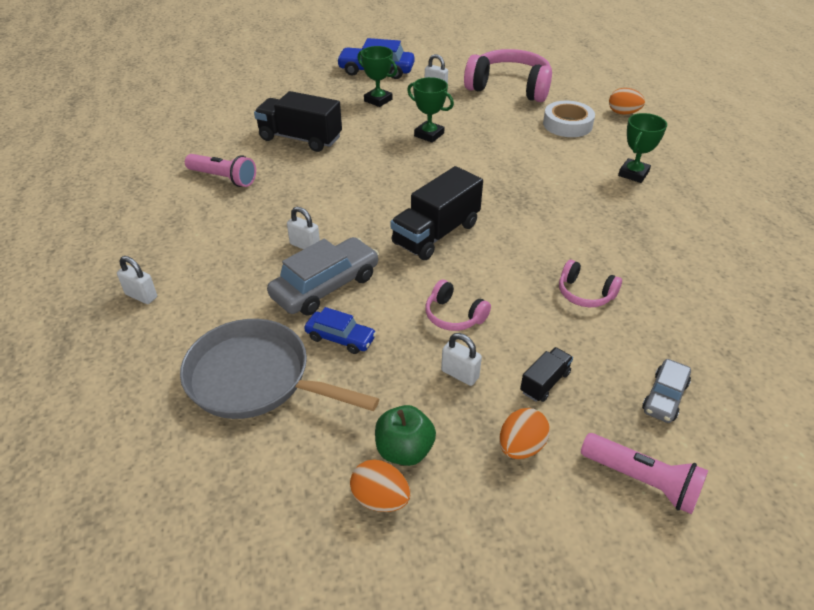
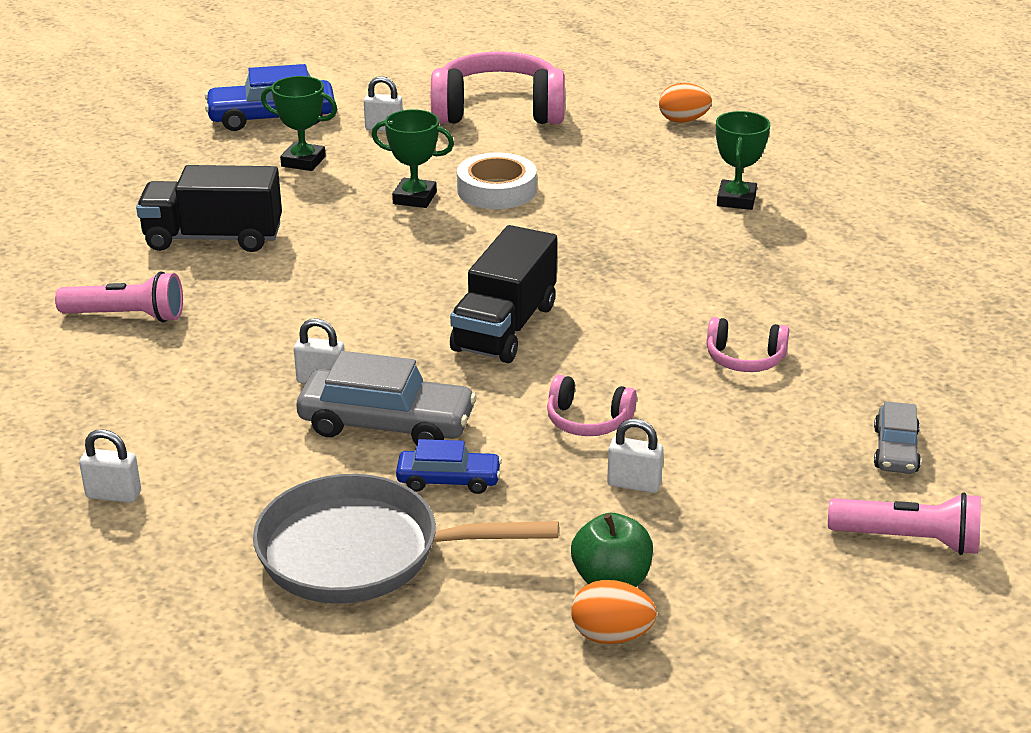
camera: 20 degrees left, 10 degrees down
(326, 286) = (386, 424): grey car -> grey car turned 75 degrees clockwise
(521, 447) = (752, 541): orange egg -> none
(544, 382) = (745, 468): black truck -> none
(567, 124) = (612, 149): white tape -> white tape (496, 190)

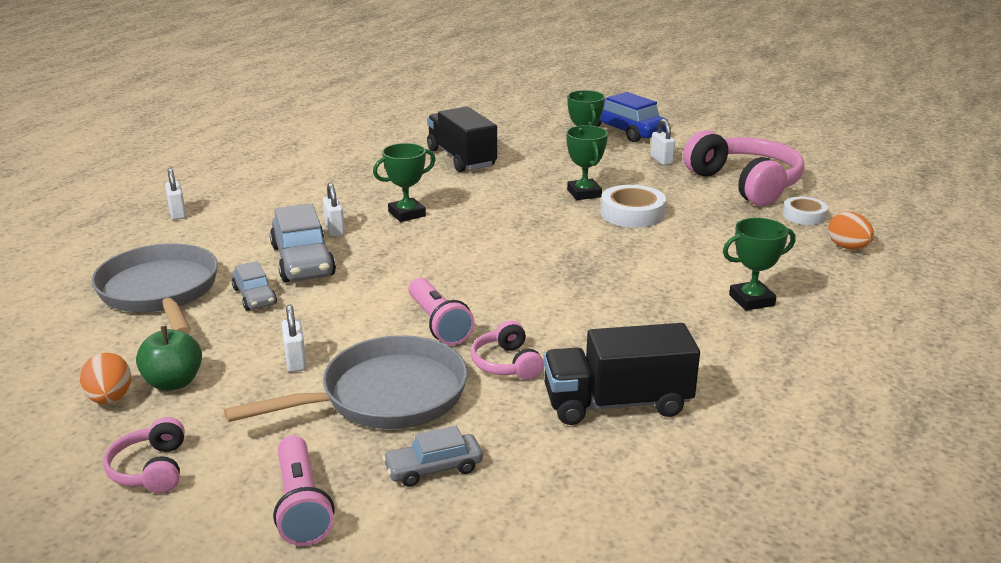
camera: 60 degrees right, 5 degrees down
(126, 316) = (354, 164): pink flashlight -> pink flashlight (438, 323)
(335, 320) = (407, 214): none -> green trophy
(448, 480) = (254, 296): blue car -> grey car
(505, 328) = (453, 265): black truck -> black truck (617, 403)
(587, 421) = (362, 324): pink headphones -> pink headphones (151, 469)
(600, 113) = (804, 215): none -> white tape
(751, 444) = (385, 396): none -> grey pan

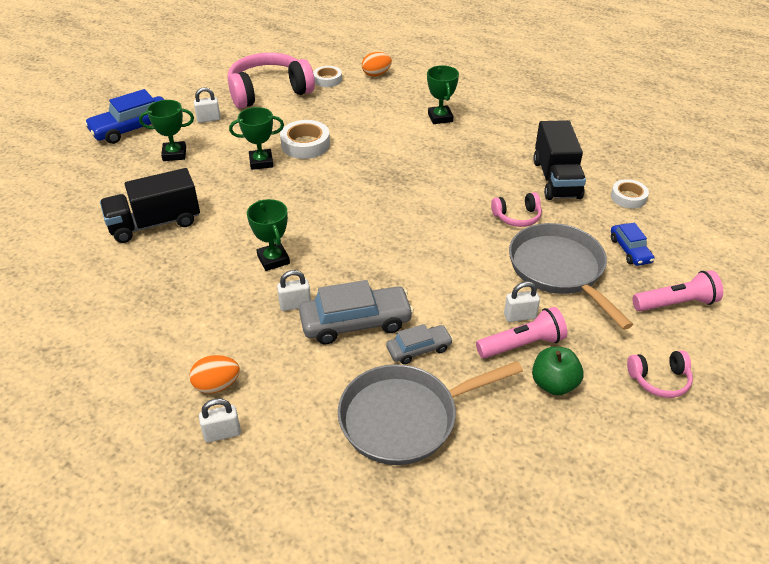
camera: 85 degrees left, 15 degrees up
(110, 399) = (580, 421): orange egg -> orange egg (217, 385)
(433, 468) = (630, 250): grey car -> blue car
(438, 323) = (466, 245): pink flashlight -> pink flashlight (522, 344)
(584, 480) = (628, 197): none -> white tape

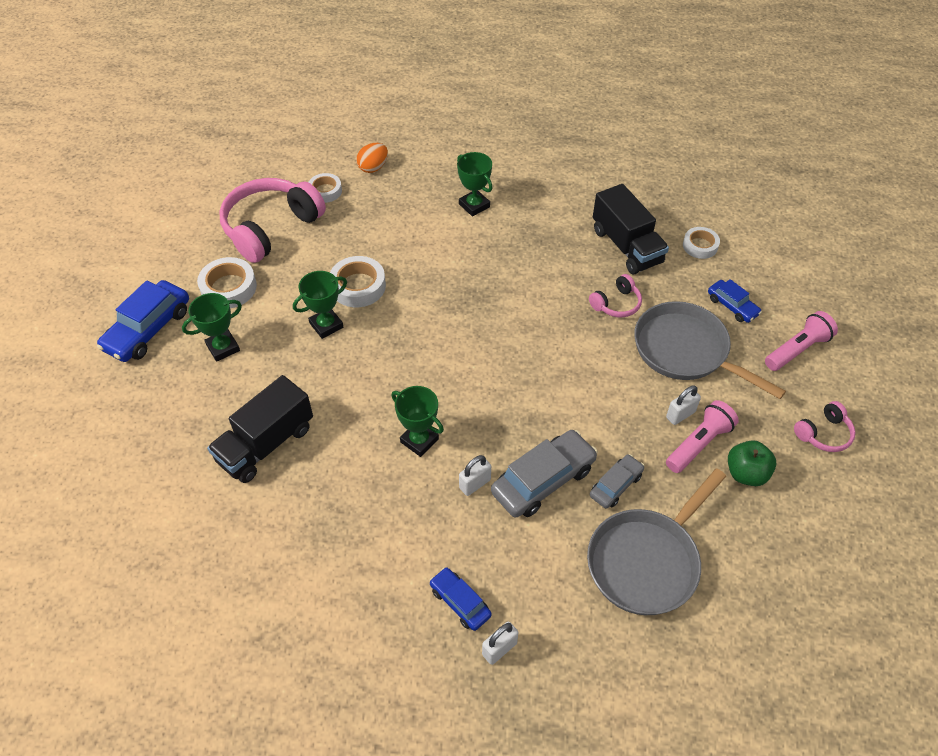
camera: 25 degrees left, 10 degrees up
(209, 119) = (229, 288): white padlock -> white tape
(217, 385) = (460, 602): orange egg -> blue car

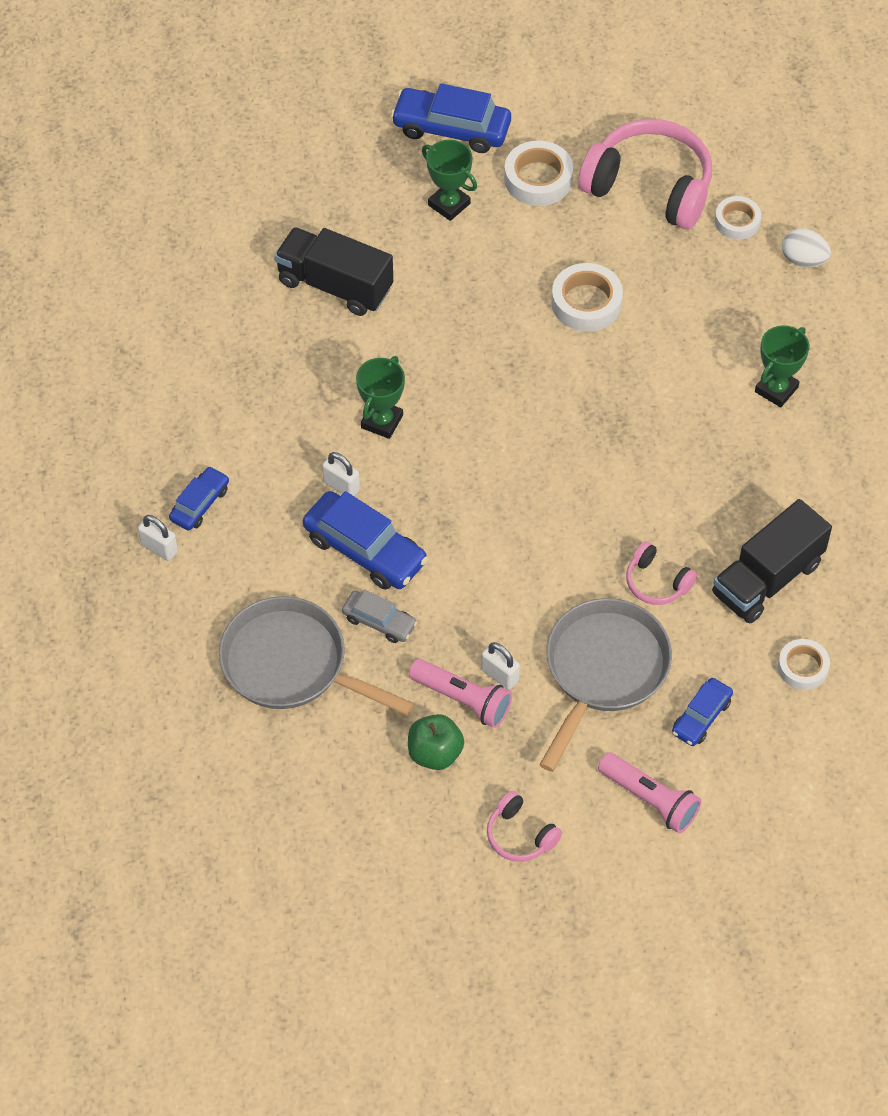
camera: 75 degrees right, 5 degrees up
(326, 325) = (514, 289): green trophy -> none
(373, 167) = (803, 260): orange egg -> white egg
(543, 480) = (365, 550): grey car -> blue car

